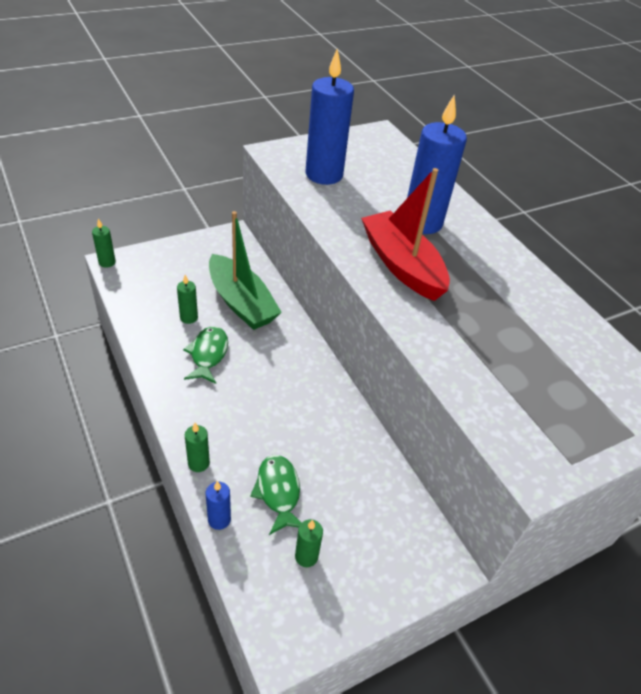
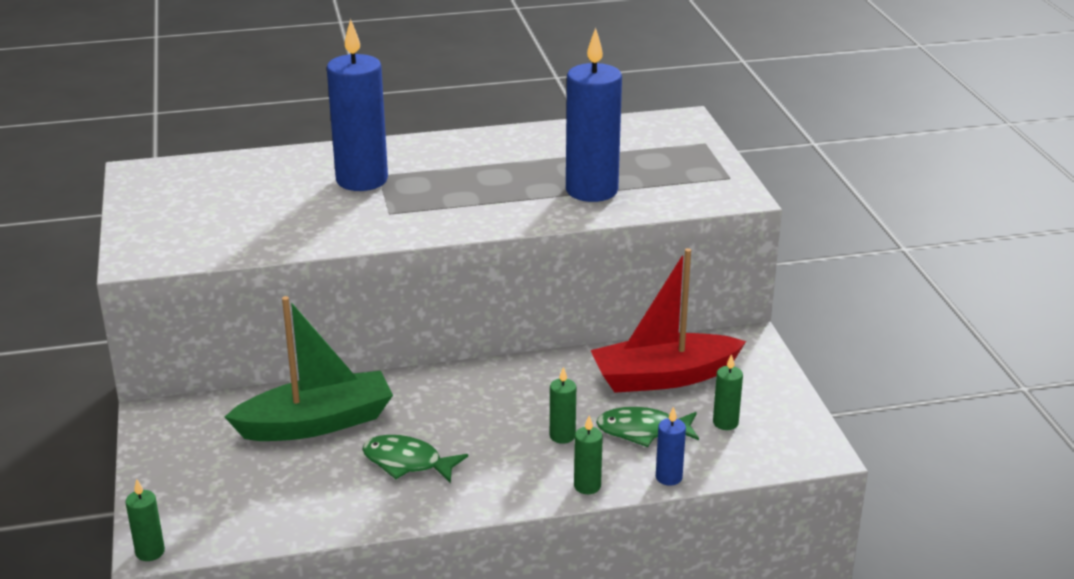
camera: 70 degrees left, 15 degrees down
(189, 318) = (326, 474): green candle -> green candle (562, 436)
(324, 175) = (220, 228): blue candle -> blue candle (591, 190)
(402, 265) = (436, 206): red boat -> red boat (664, 377)

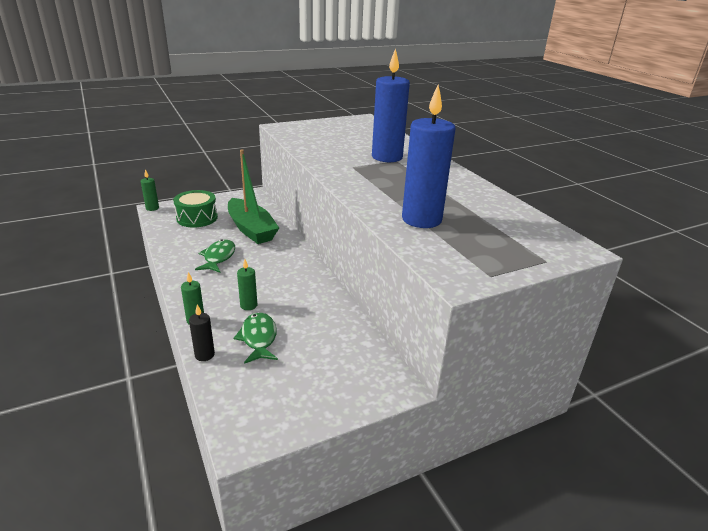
camera: 75 degrees right, 0 degrees up
(234, 488) = (197, 218): none -> green drum
(664, 377) = (328, 343): red boat -> none
(669, 477) = (204, 355): blue candle -> black candle
(725, 423) = (274, 379): green candle -> none

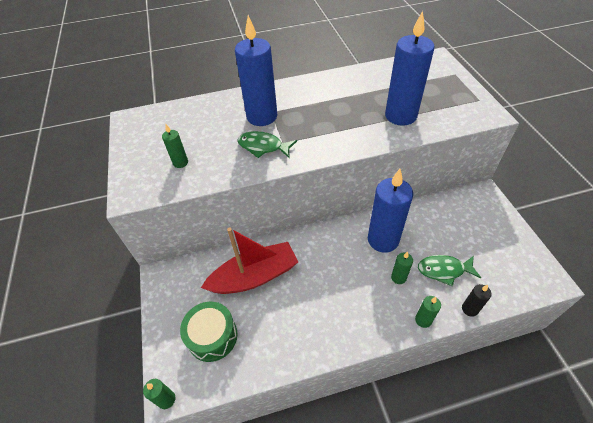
camera: 75 degrees left, 20 degrees up
(218, 257) = (312, 306): green fish -> green fish (263, 147)
(251, 229) = (254, 276): green boat -> red boat
(299, 295) = (383, 240): none -> blue candle
(316, 136) = (180, 163): none -> green candle

